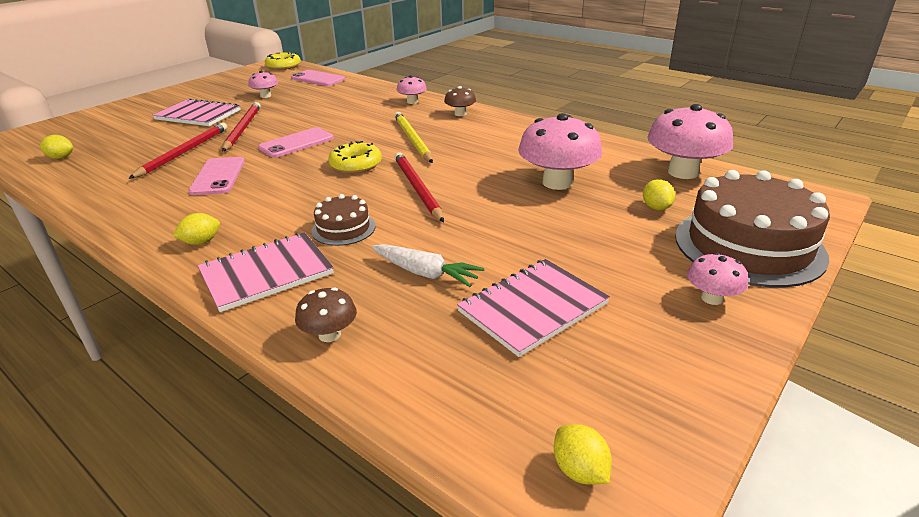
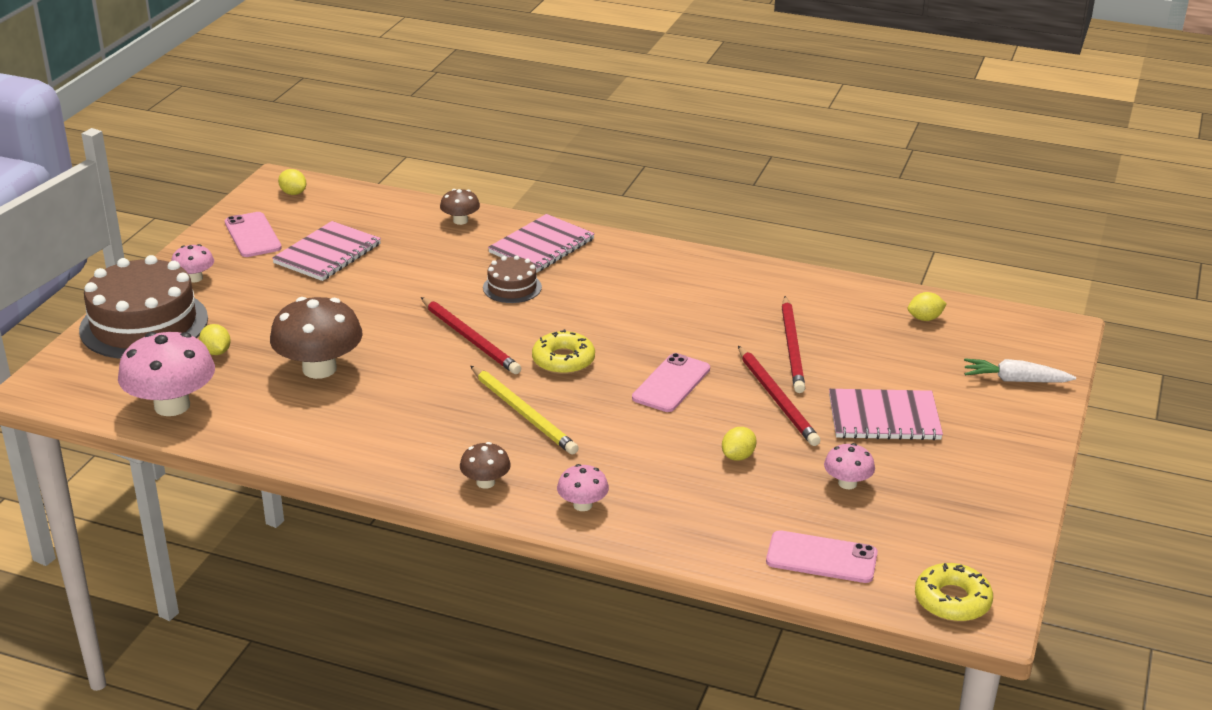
camera: 160 degrees right, 0 degrees up
(201, 242) = (624, 259): yellow lemon -> yellow lemon (738, 456)
(218, 176) = (702, 322): pink phone -> pink phone (252, 235)
(426, 273) = (416, 263): white carrot -> white carrot (1014, 380)
(557, 182) = (319, 369): pink mushroom -> brown mushroom

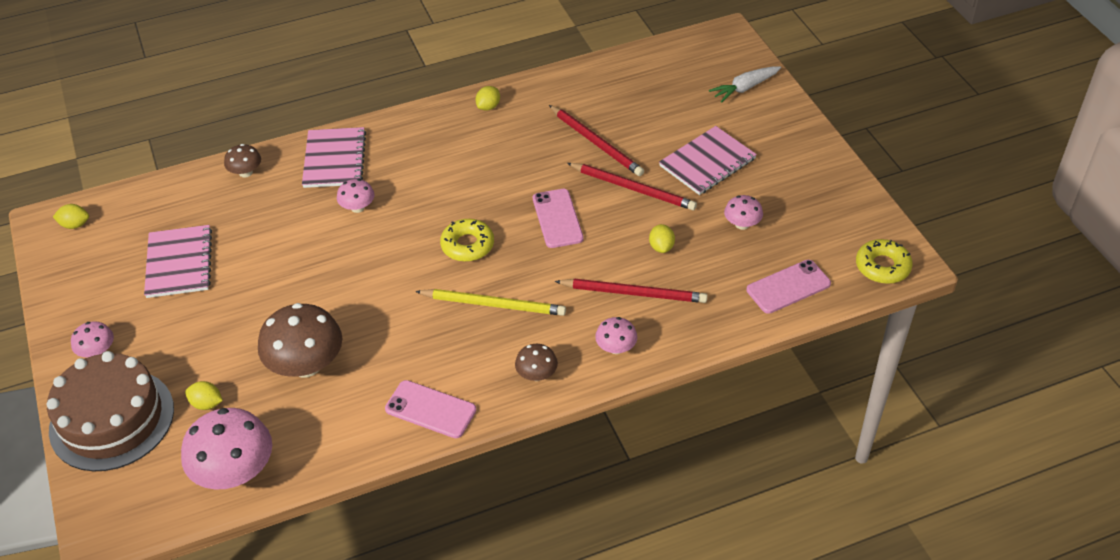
camera: 40 degrees left, 15 degrees up
(252, 235) = (93, 284): pink phone -> pink phone (430, 410)
(470, 339) = (383, 269): red pencil -> red pencil (634, 293)
(512, 287) = (357, 207): brown cake -> pink mushroom
(925, 318) = (646, 72): yellow lemon -> yellow lemon (488, 107)

